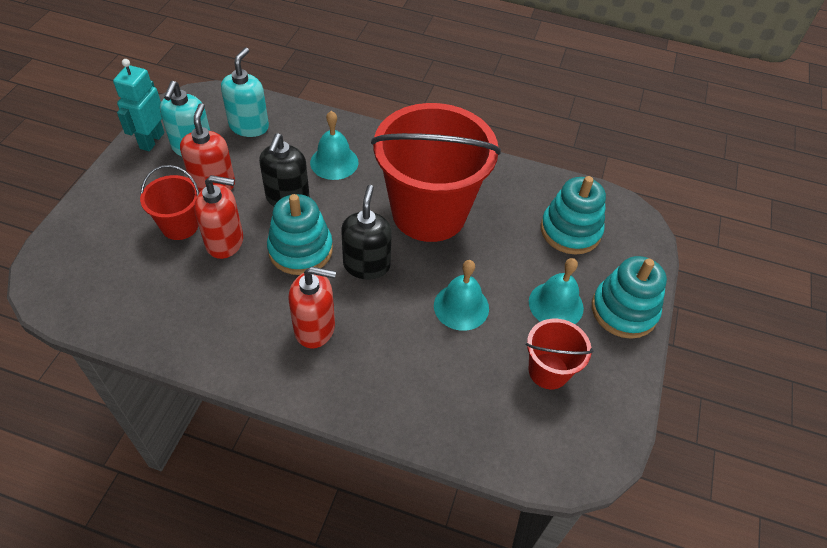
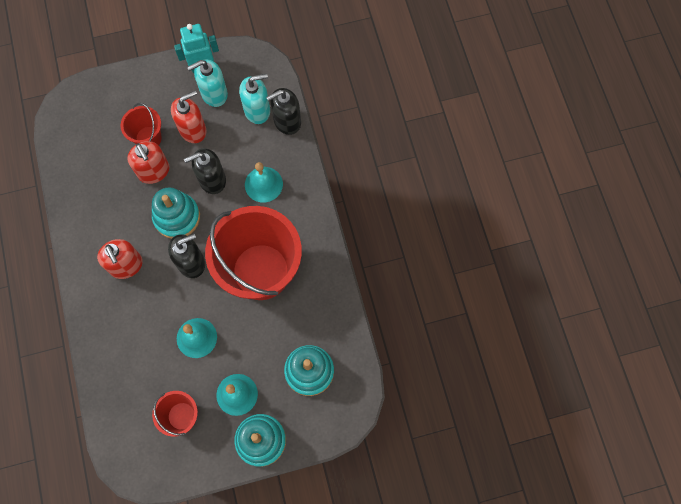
camera: 60 degrees right, 20 degrees up
(285, 112) = (287, 121): none -> black soap dispenser

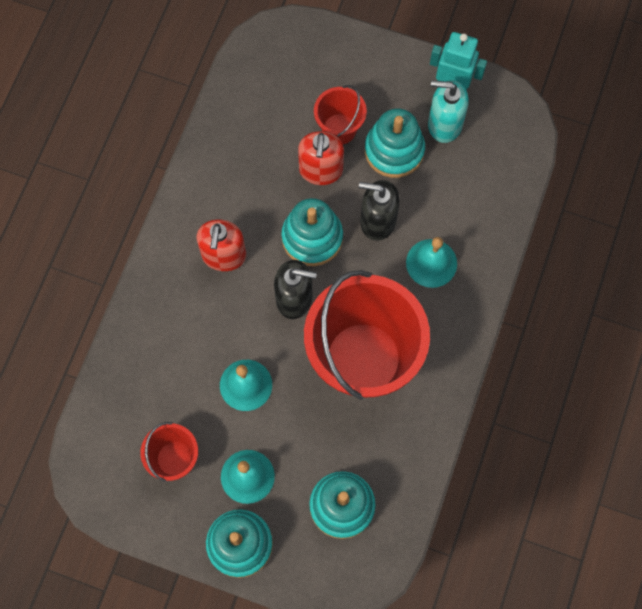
camera: 35 degrees right, 0 degrees up
(193, 130) = (394, 150): red soap dispenser -> turquoise stacking toy
(257, 110) = (480, 174): turquoise soap dispenser -> none
(287, 121) = (505, 208): black soap dispenser -> none

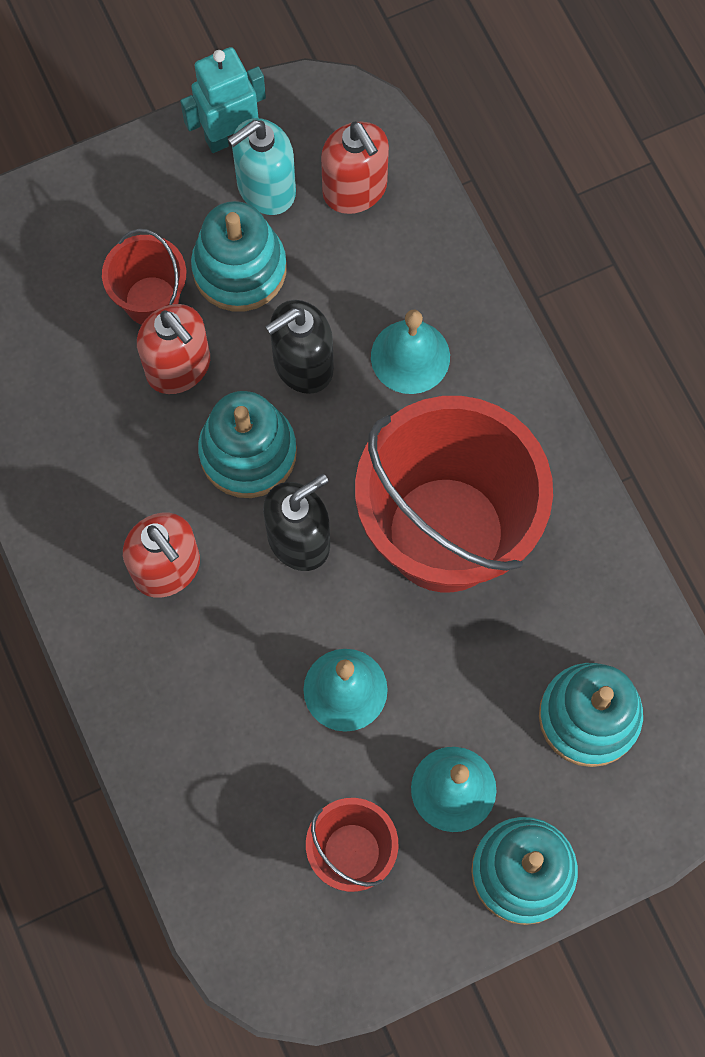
camera: 45 degrees left, 0 degrees up
(486, 162) = (355, 190): none -> red soap dispenser

